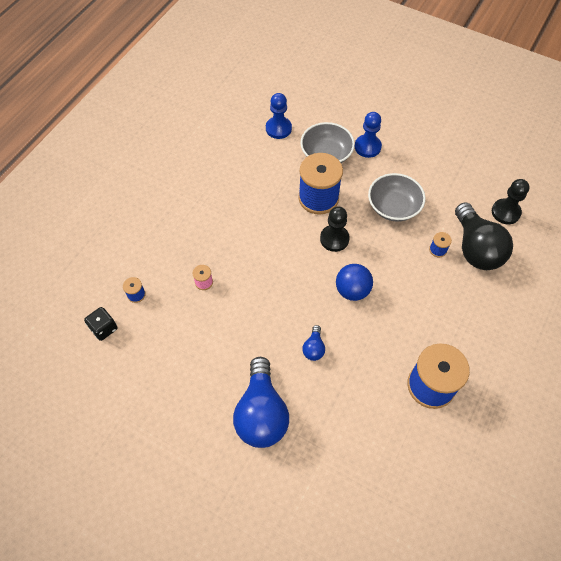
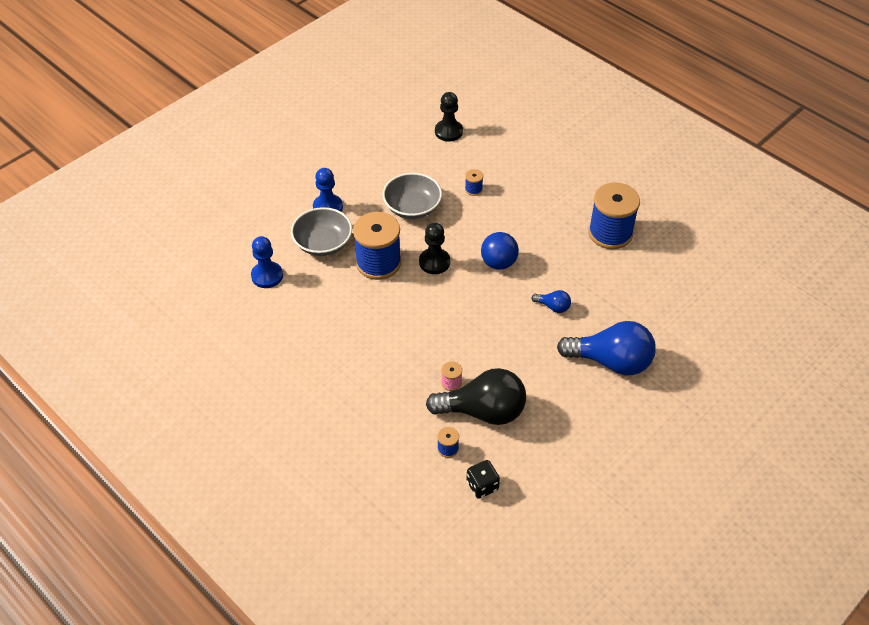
camera: 75 degrees left, 10 degrees down
(475, 248) = (481, 163): black light bulb -> black light bulb (483, 411)

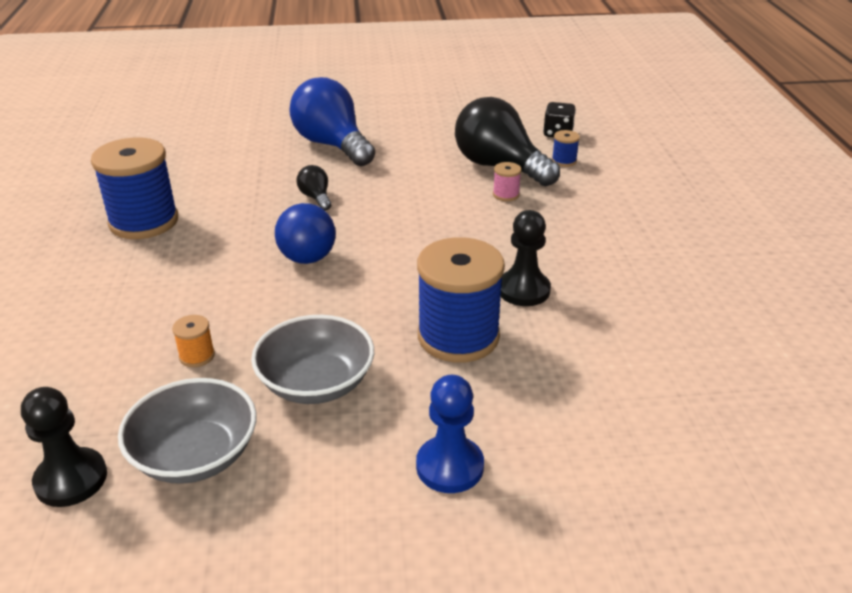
camera: 140 degrees left, 15 degrees down
(267, 276) = (652, 410): blue pawn -> none
(323, 243) = (515, 409): grey bowl -> grey bowl (195, 455)
(434, 262) = (382, 298): black pawn -> black pawn (523, 290)
(473, 189) = (197, 356): blue spool -> orange spool
(553, 307) = (316, 198): blue light bulb -> black light bulb

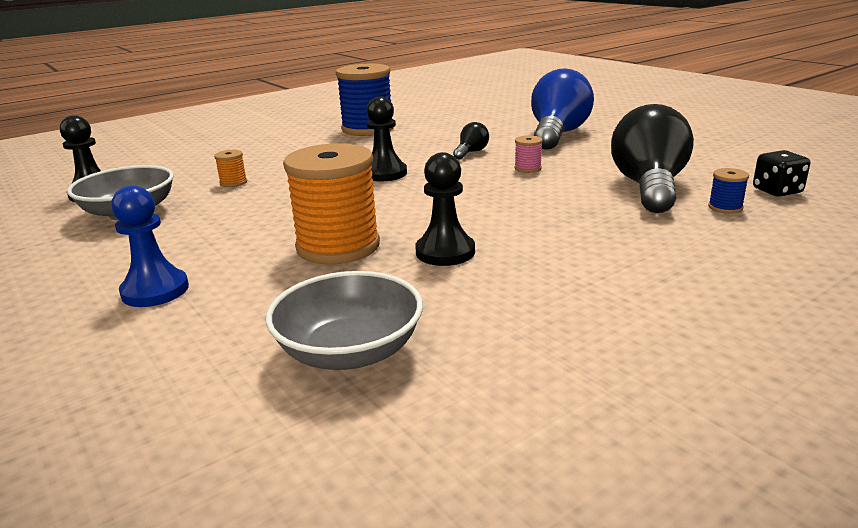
camera: 60 degrees right, 10 degrees down
(307, 258) = (384, 173): blue ball -> black pawn
(316, 383) = (230, 220): grey bowl -> grey bowl (350, 351)
(458, 336) = (338, 246): blue spool -> orange spool
(506, 195) = (602, 203): pink spool -> pink spool (528, 168)

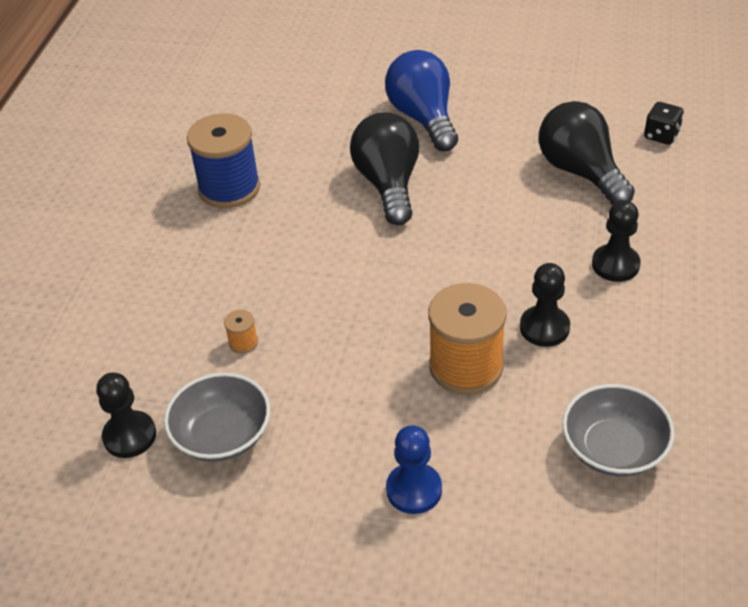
camera: 40 degrees left, 20 degrees up
(384, 173) = (361, 255): black pawn -> black pawn (615, 264)
(471, 152) = (388, 184): black light bulb -> black light bulb, size x2.27
(528, 168) = (466, 188): pink spool -> none
(725, 207) = (651, 174): blue spool -> none

